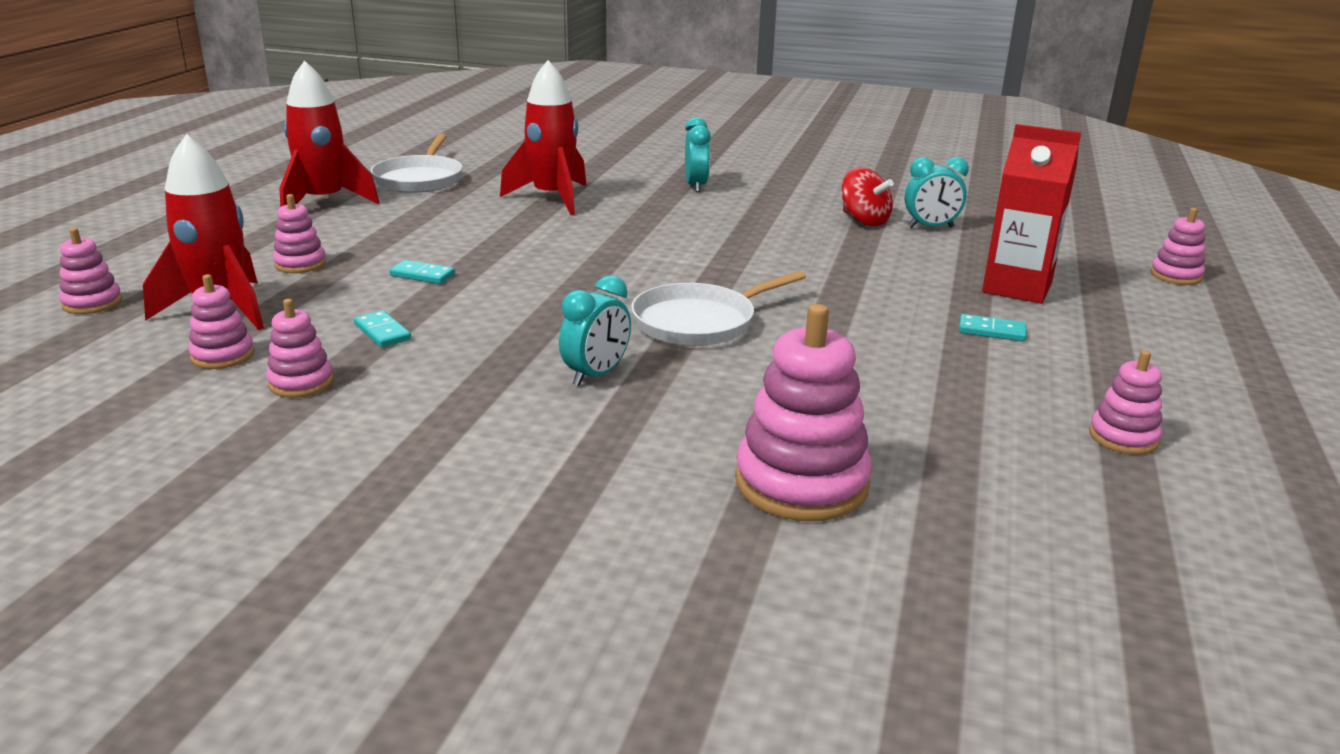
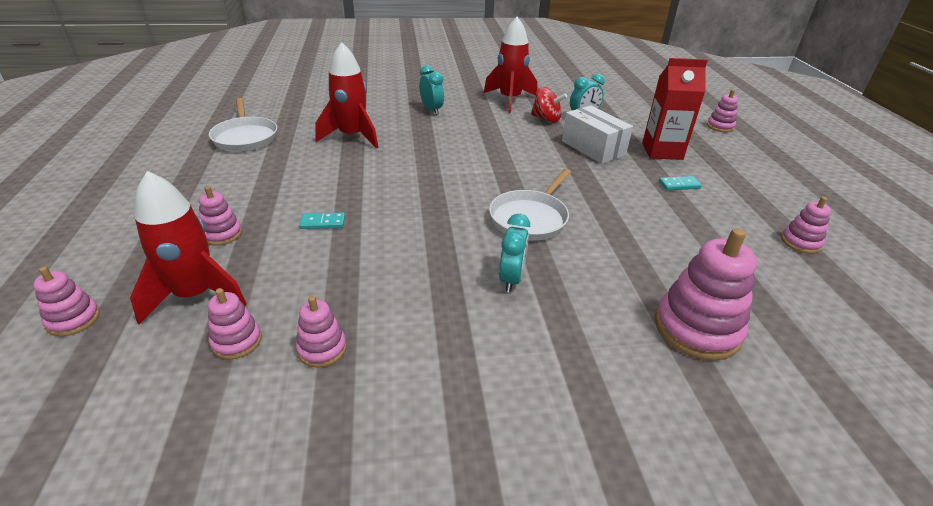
camera: 25 degrees left, 10 degrees up
(324, 202) = (190, 172): red rocket -> red rocket (510, 100)
(382, 332) = (340, 282): turquoise domino -> none
(898, 265) = (593, 148): none -> white box

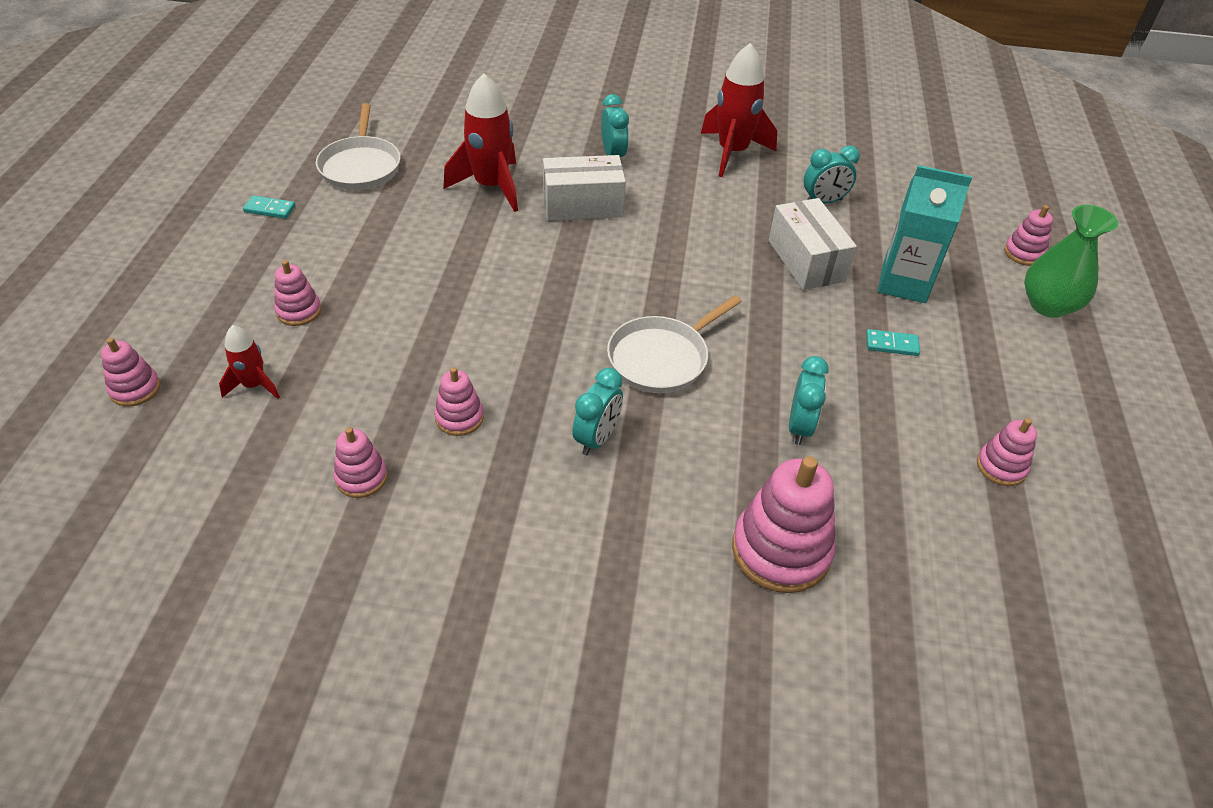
camera: 15 degrees right, 10 degrees up
(195, 295) = (254, 385): red rocket -> red rocket, size x0.54
(237, 341) = (281, 449): pink stacking toy -> pink stacking toy (459, 417)
(322, 223) = (412, 316): turquoise domino -> turquoise domino (270, 209)
(424, 138) = (583, 205): none -> white box
(546, 119) = (767, 197): red spinning top -> none
(654, 243) = (800, 427): none -> turquoise clock
(662, 151) = (903, 283): red carton -> turquoise carton
(755, 150) = (1048, 305): none -> green vase

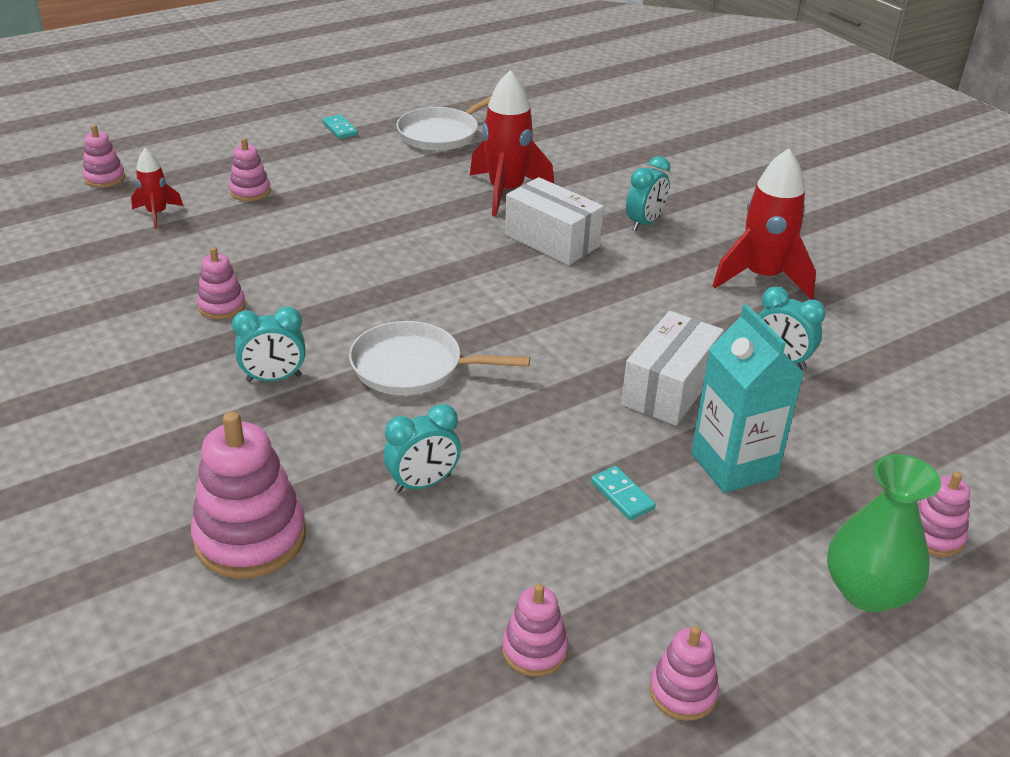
camera: 50 degrees right, 10 degrees down
(361, 477) = (115, 297): pink stacking toy -> pink stacking toy (683, 692)

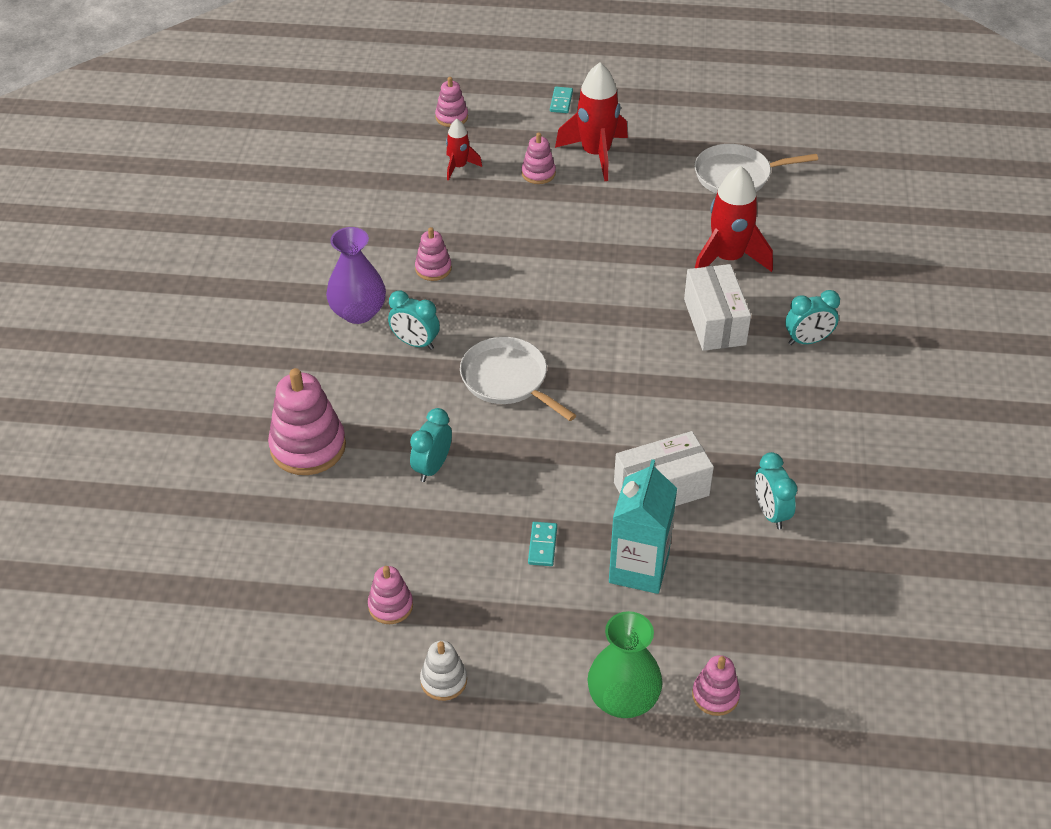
camera: 40 degrees right, 10 degrees up
(173, 378) = (358, 312): none -> purple vase
(340, 129) = (660, 137): turquoise domino -> turquoise domino (561, 101)
(423, 483) = (432, 467): turquoise clock -> turquoise clock turned 105 degrees clockwise
(683, 692) = (443, 680): pink stacking toy -> white stacking toy
(762, 277) = (845, 437): red rocket -> red rocket (595, 154)

